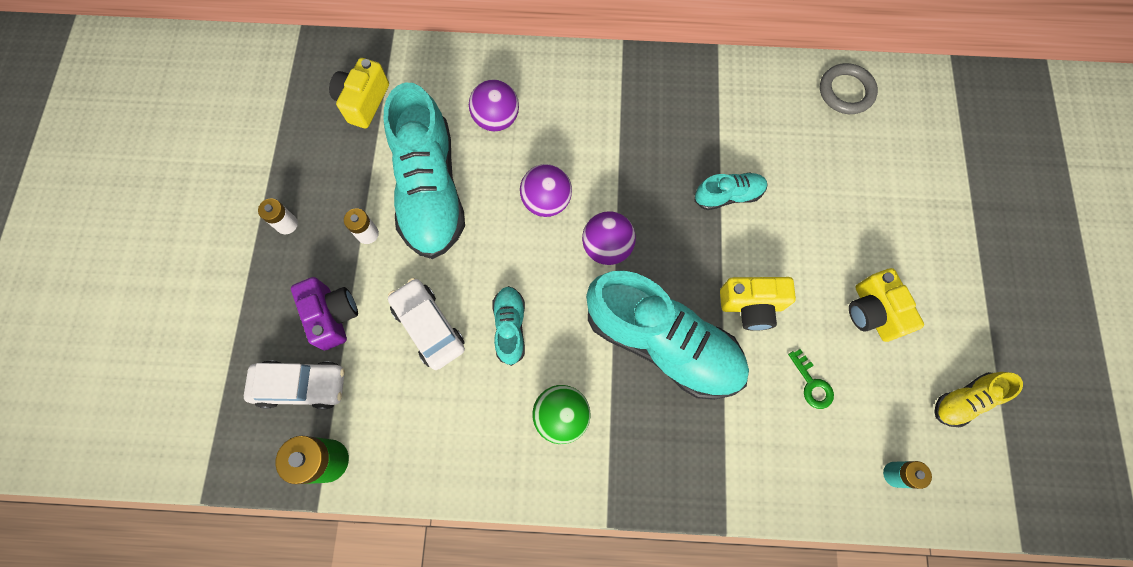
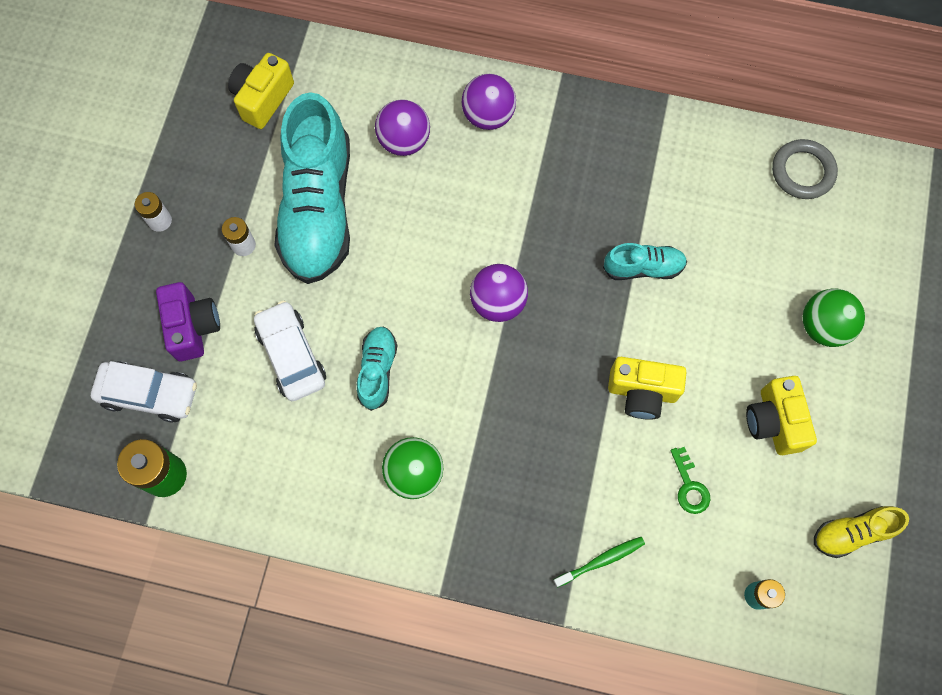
camera: 10 degrees right, 0 degrees up
(546, 201) = (442, 241): purple ball -> purple ball (488, 116)
(663, 343) = (537, 415): turquoise shoe -> none
(748, 468) = (601, 560): none -> green toothbrush
(895, 221) = (823, 326): none -> green ball

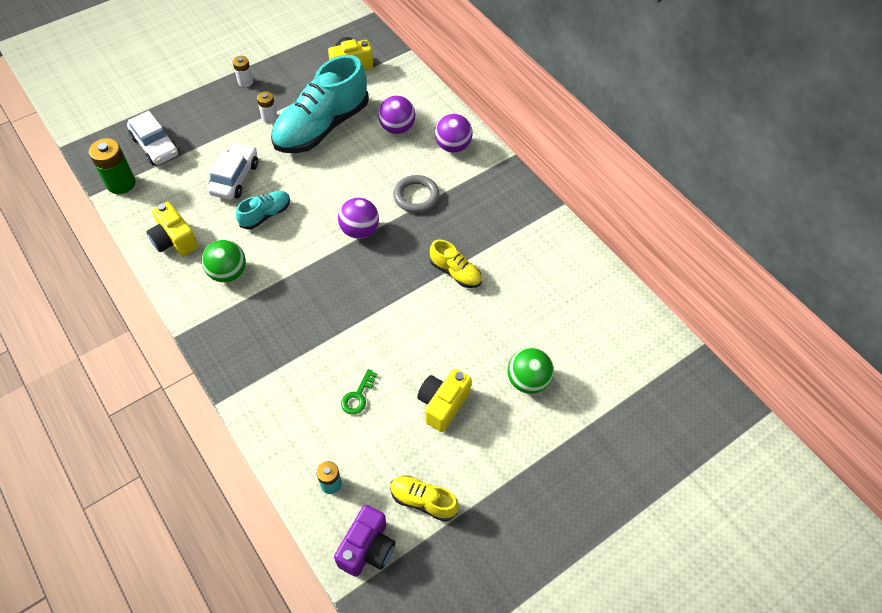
camera: 40 degrees right, 15 degrees down
(193, 327) = (207, 134): purple camera -> purple camera (367, 548)
(601, 560) = (269, 391): green toothbrush -> none
(642, 392) = (385, 330): yellow camera -> yellow camera (175, 240)
(643, 267) = (455, 272): turquoise shoe -> yellow shoe
(802, 171) = (603, 295): grey ring -> grey ring (416, 196)

